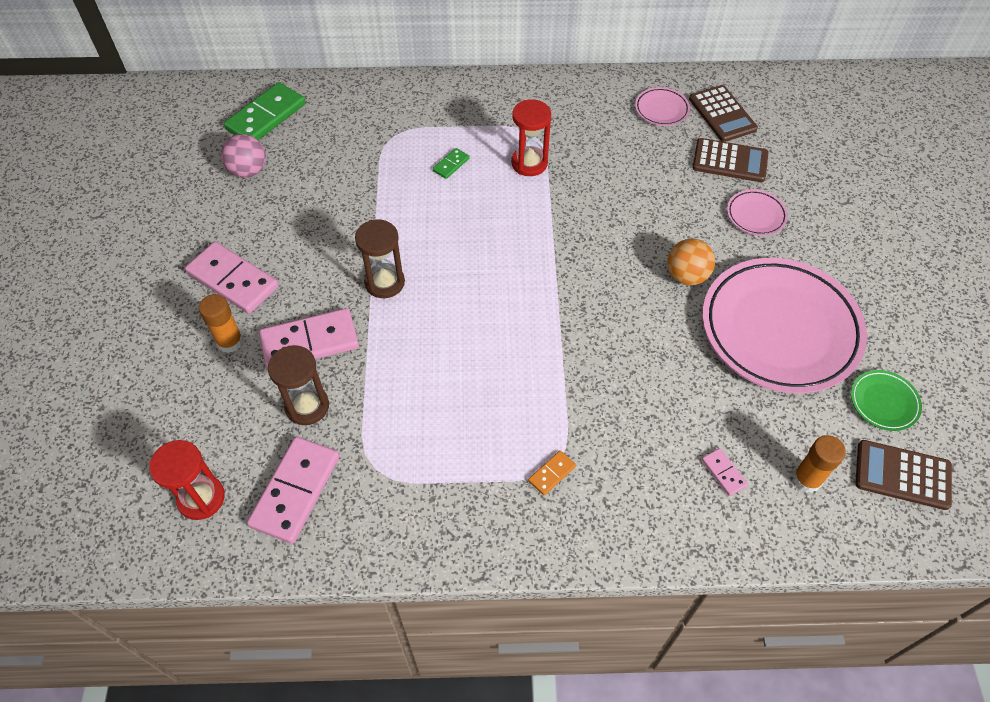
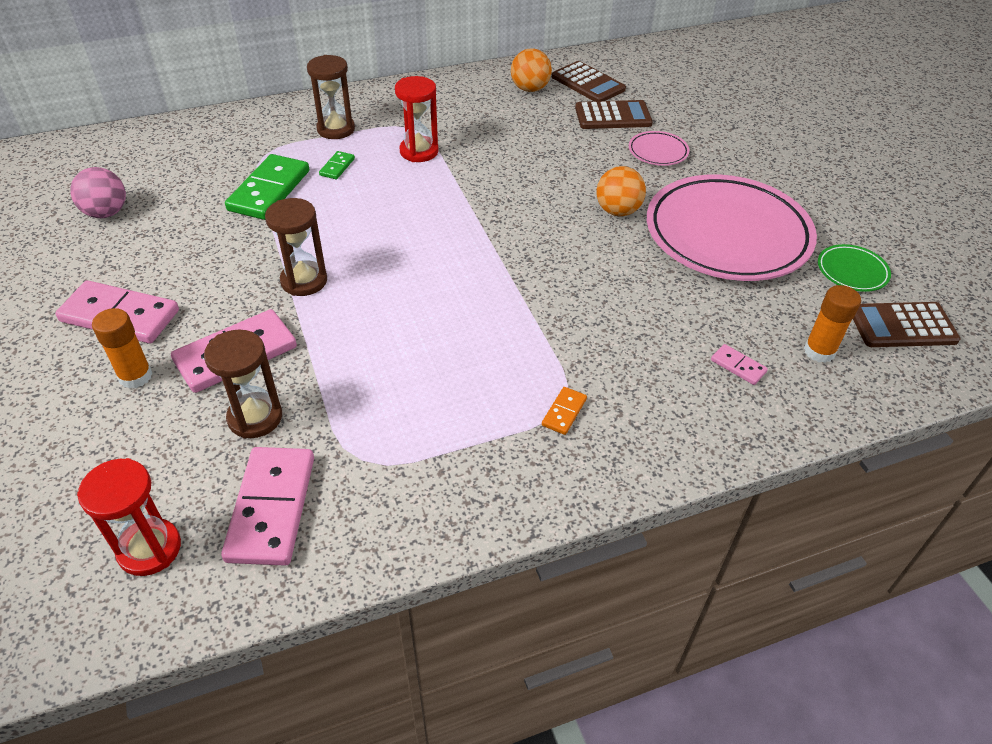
camera: 20 degrees left, 10 degrees down
(266, 117) = (112, 163): green domino -> green domino (269, 190)
(464, 120) = (336, 129): none -> brown hourglass
(661, 109) = (530, 89): pink plate -> orange ball

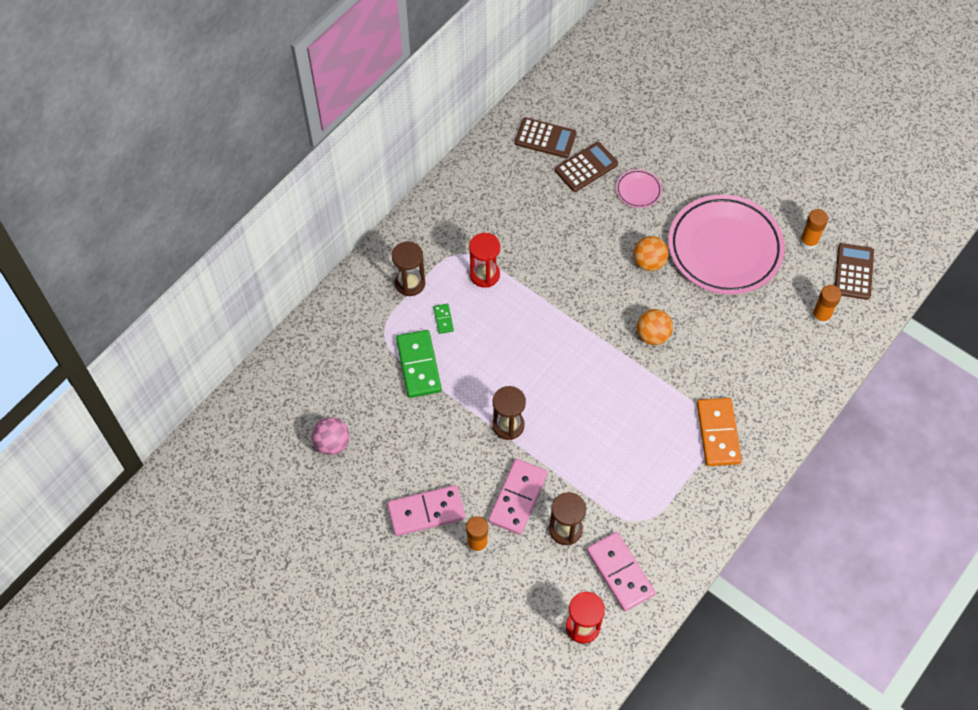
camera: 30 degrees left, 15 degrees up
(530, 89) = (509, 167): orange ball -> orange ball (652, 335)
(564, 412) = (718, 433): orange domino -> orange domino, size x2.18
(738, 366) = (786, 351): pink domino -> none
(852, 271) = (808, 241): green plate -> orange glue stick
(902, 326) = (853, 272): brown calculator -> brown calculator turned 135 degrees clockwise

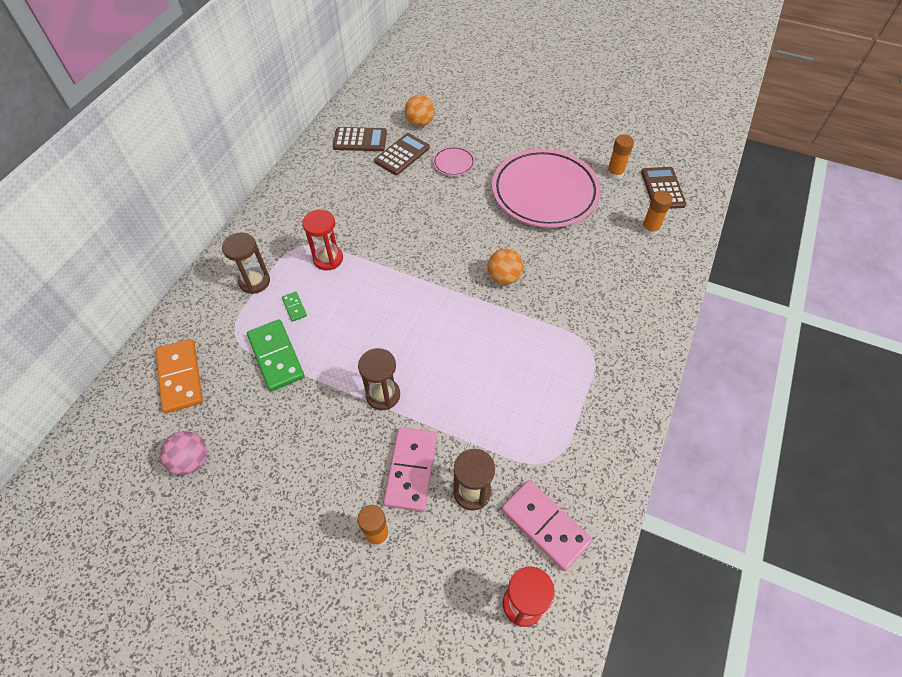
camera: 15 degrees left, 5 degrees down
(426, 511) = (311, 512): pink domino -> none
(649, 262) = (480, 217): orange ball -> orange ball (420, 123)
(718, 433) = (597, 352): orange domino -> orange domino (180, 377)

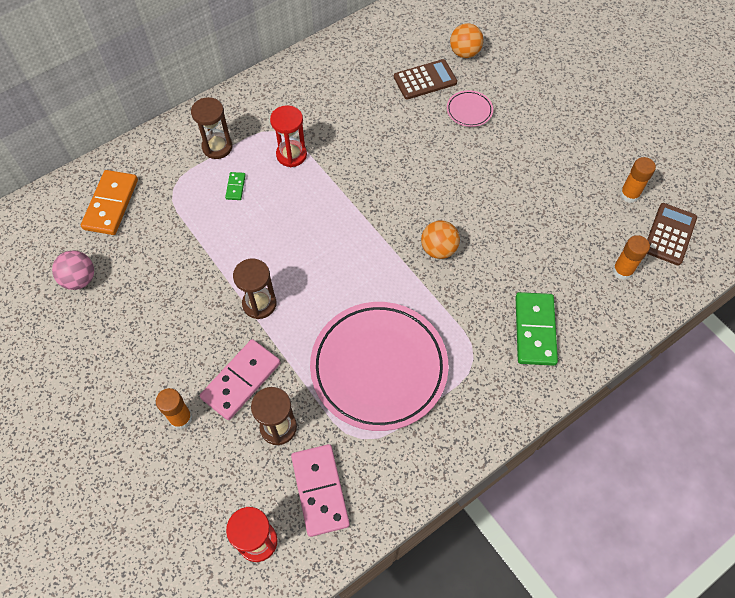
camera: 30 degrees right, 5 degrees up
(276, 356) = (194, 224): green domino -> green domino (535, 330)
(360, 140) = (395, 47): brown calculator -> none
(544, 193) = (539, 182): pink plate -> pink plate (379, 368)

